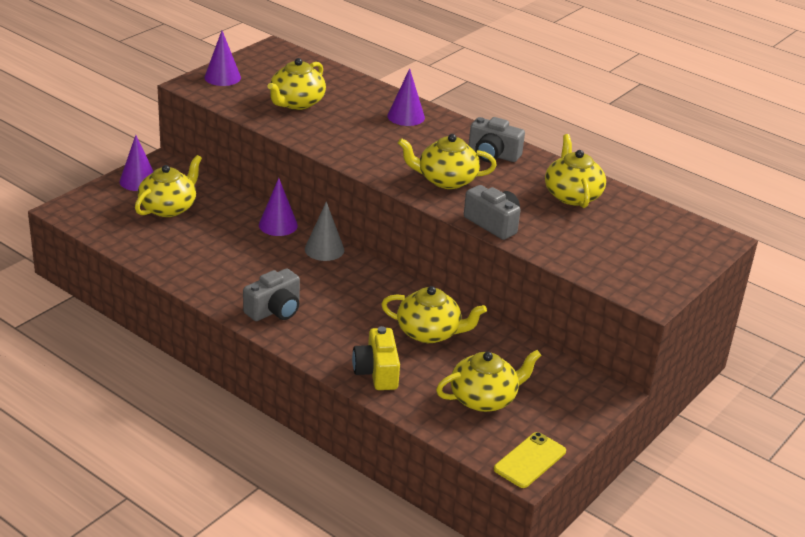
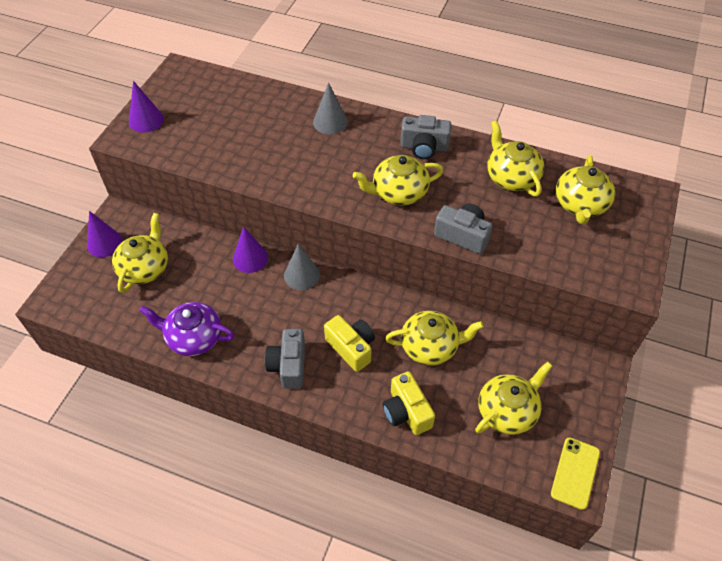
camera: 15 degrees left, 20 degrees up
(190, 268) = (194, 337): none -> purple teapot
(274, 310) = (288, 365): grey camera -> grey camera turned 150 degrees clockwise
(296, 103) = (227, 133): yellow teapot -> yellow teapot (580, 205)
(346, 313) = (351, 348): none -> yellow camera
(406, 116) = (330, 122): purple cone -> grey cone

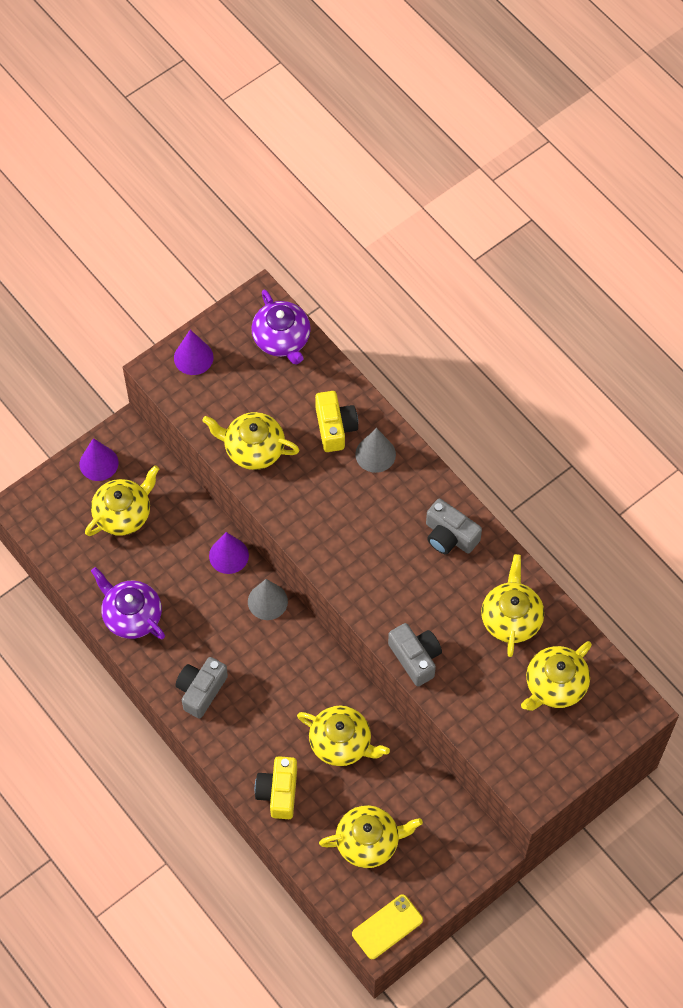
camera: 30 degrees right, 10 degrees up
(210, 84) = (282, 339): none -> purple teapot
(351, 348) = (268, 704): yellow camera -> yellow camera (335, 427)
(398, 192) = (387, 577): yellow teapot -> yellow teapot (253, 449)

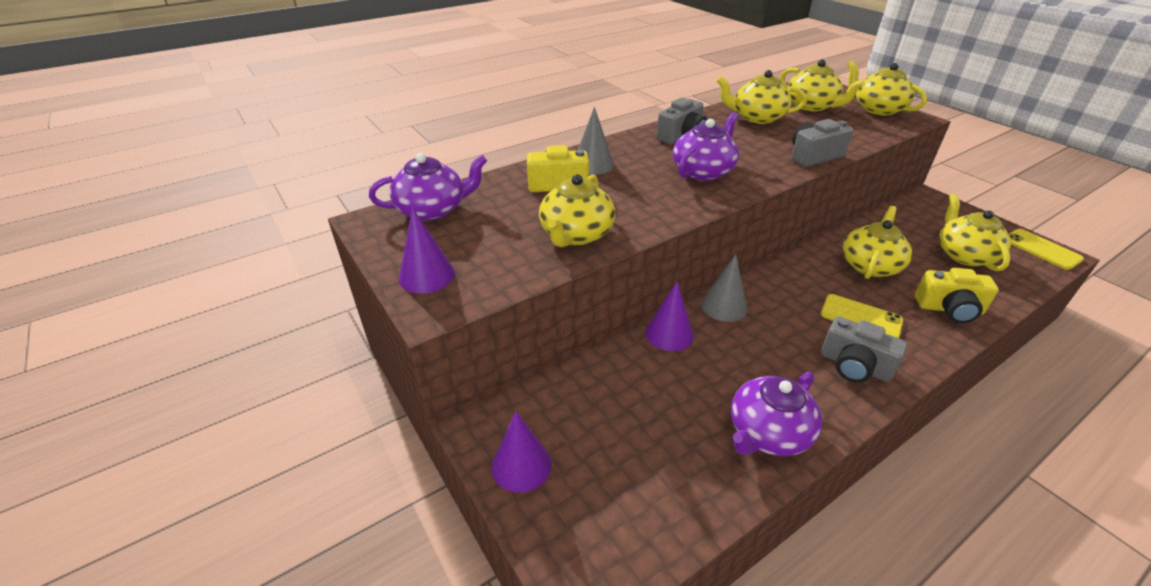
camera: 85 degrees left, 25 degrees down
(123, 514) = (608, 437): yellow teapot -> yellow teapot (877, 109)
(261, 712) = (860, 317): none -> yellow phone
(371, 550) = (703, 171): none -> purple teapot

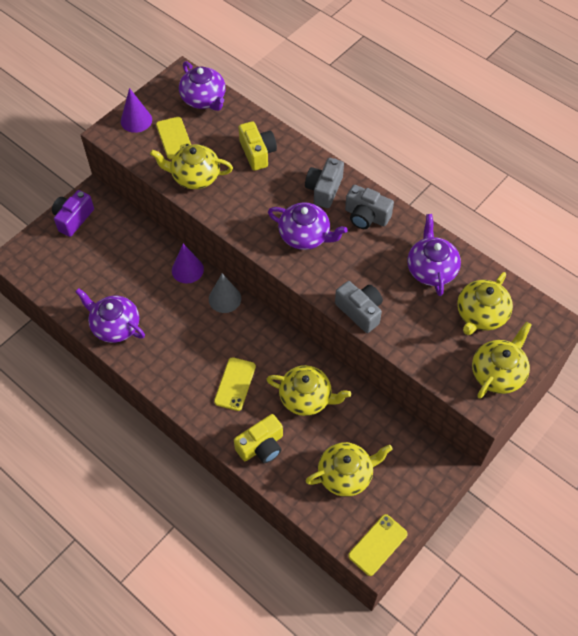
camera: 75 degrees right, 20 degrees up
(490, 243) = (174, 138): none -> yellow phone
(521, 465) = (73, 219): purple cone -> purple camera
(593, 164) = (293, 167): grey cone -> none
(757, 117) = (431, 269): yellow teapot -> purple teapot
(854, 366) = (182, 375): grey camera -> grey camera (324, 189)
(949, 309) = (261, 446): yellow camera -> yellow camera turned 120 degrees counterclockwise

